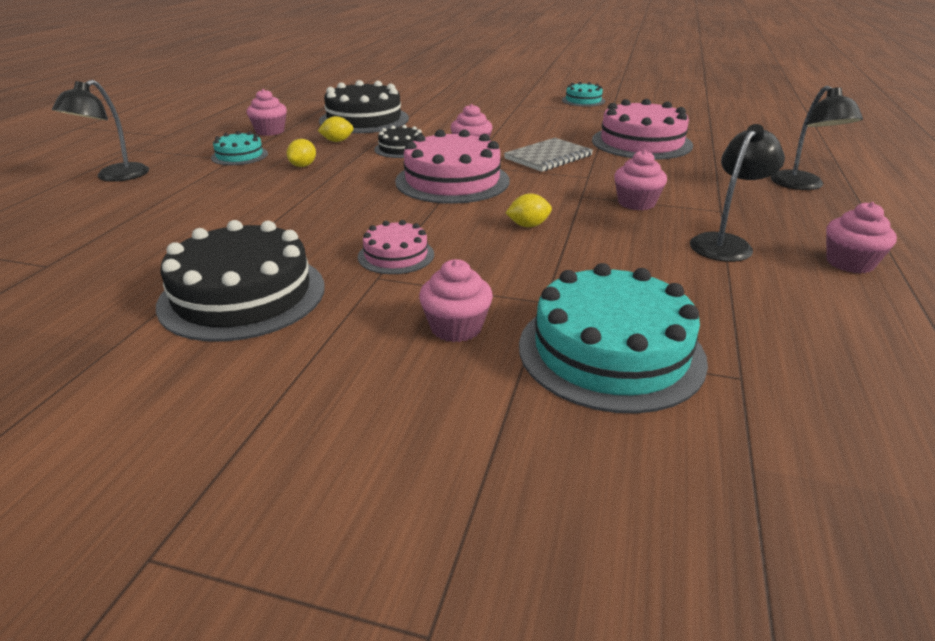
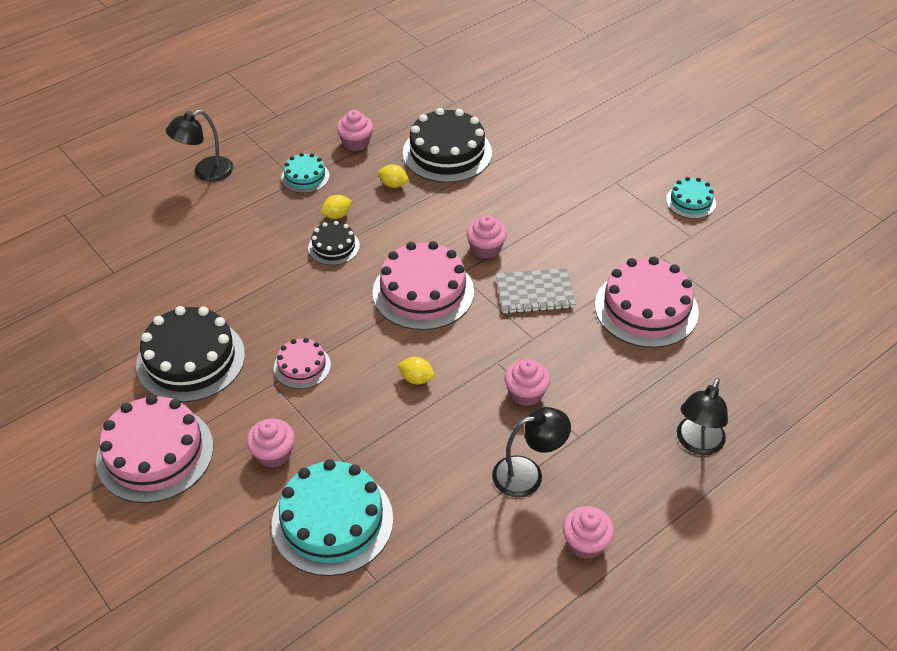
camera: 35 degrees right, 15 degrees up
(285, 393) = (155, 453): none -> pink cake
(401, 149) = (431, 221): black cake -> black cake (334, 247)

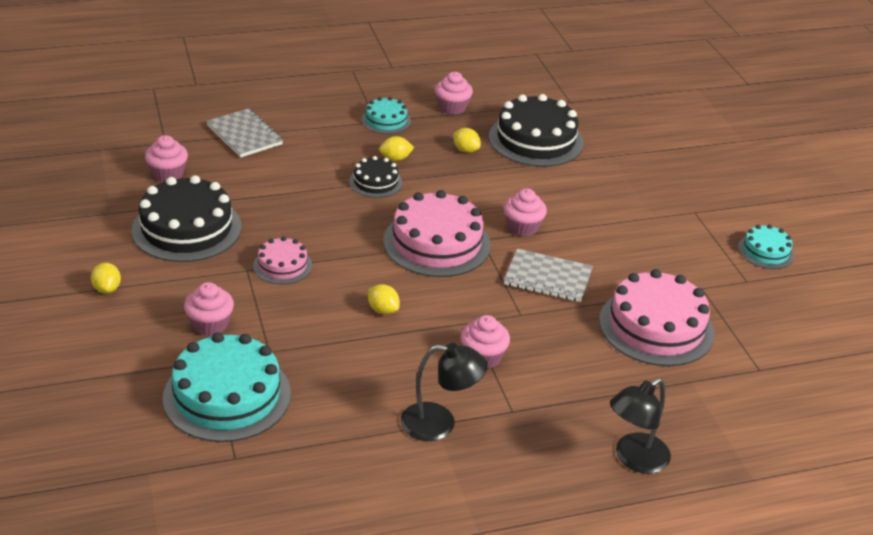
camera: 20 degrees right, 10 degrees down
(155, 453) = (107, 289): pink cake -> yellow lemon
(184, 237) = (244, 135): none -> grey notebook
(205, 172) = (297, 92): black lamp -> none
(585, 543) = (459, 501): pink cupcake -> pink cupcake (168, 174)

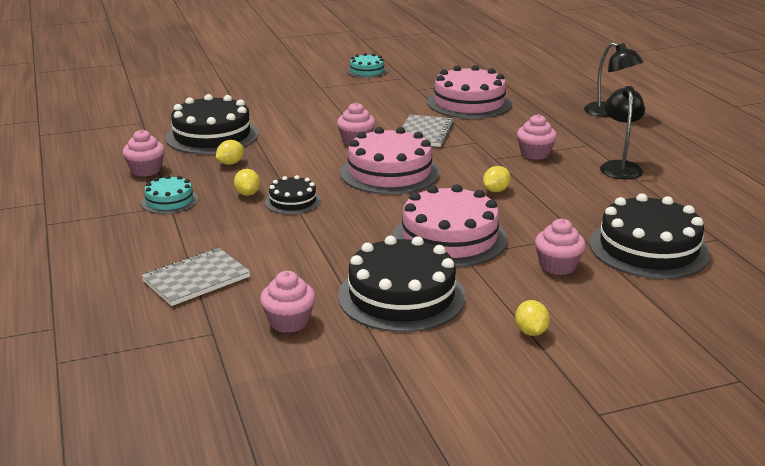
camera: 90 degrees left, 10 degrees down
(107, 289) = (531, 332): yellow lemon -> yellow lemon turned 75 degrees counterclockwise
(227, 395) = (648, 248): turquoise cake -> black cake
(282, 265) = (449, 238): pink cake -> pink cake, size x1.90

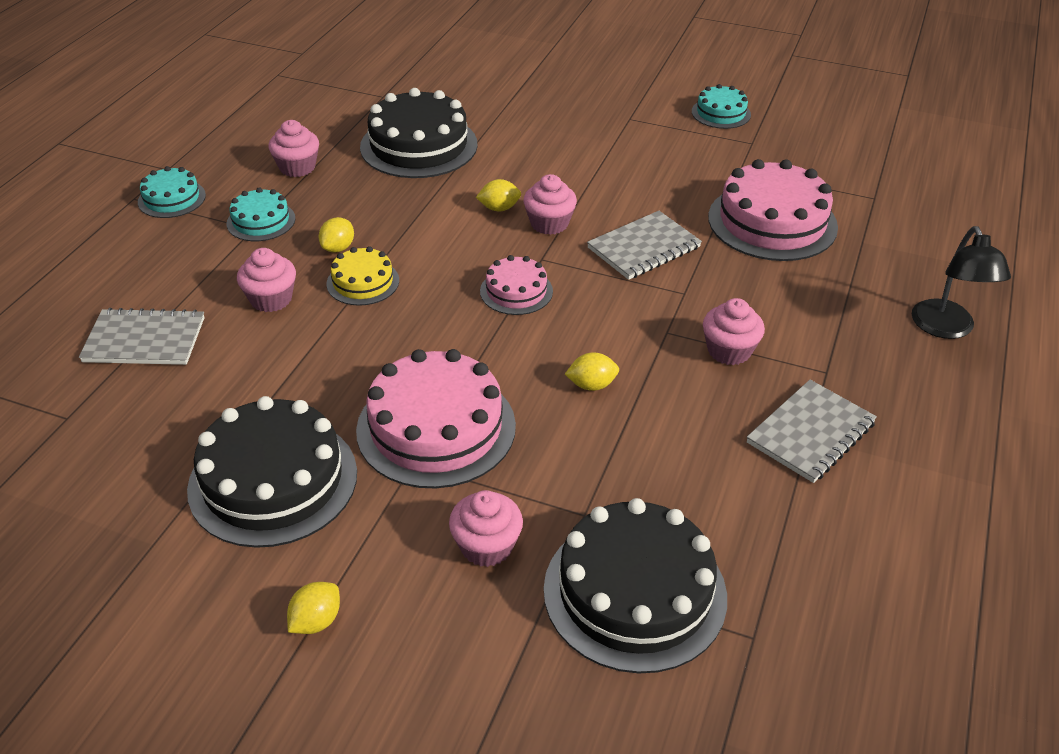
camera: 40 degrees right, 15 degrees up
(79, 214) = (172, 199): none -> turquoise cake
(230, 163) = (382, 195): yellow lemon -> yellow lemon (499, 208)
(289, 322) = (137, 446): pink cupcake -> pink cupcake (271, 299)
(293, 201) = (363, 282): black cake -> yellow cake
(389, 172) = (516, 291): pink cake -> pink cake, size x0.53
(619, 167) = (810, 433): black lamp -> grey notebook

